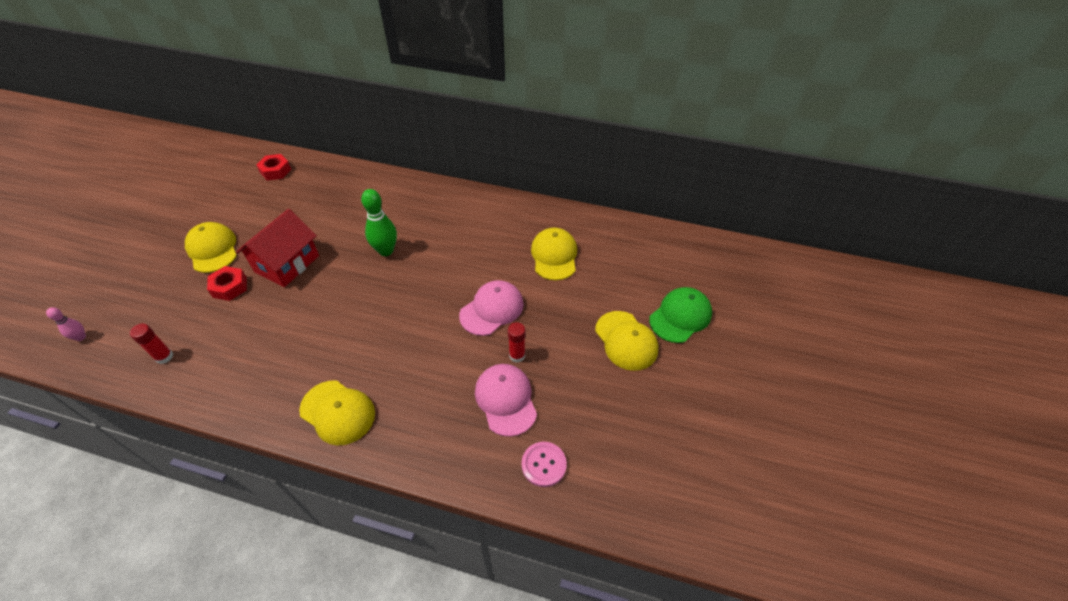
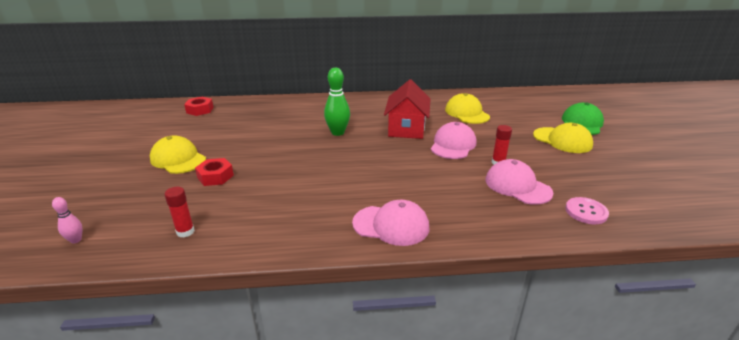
camera: 20 degrees left, 20 degrees down
(287, 264) = (258, 154): red house -> red house (407, 128)
(338, 412) = (391, 225): yellow cap -> pink cap

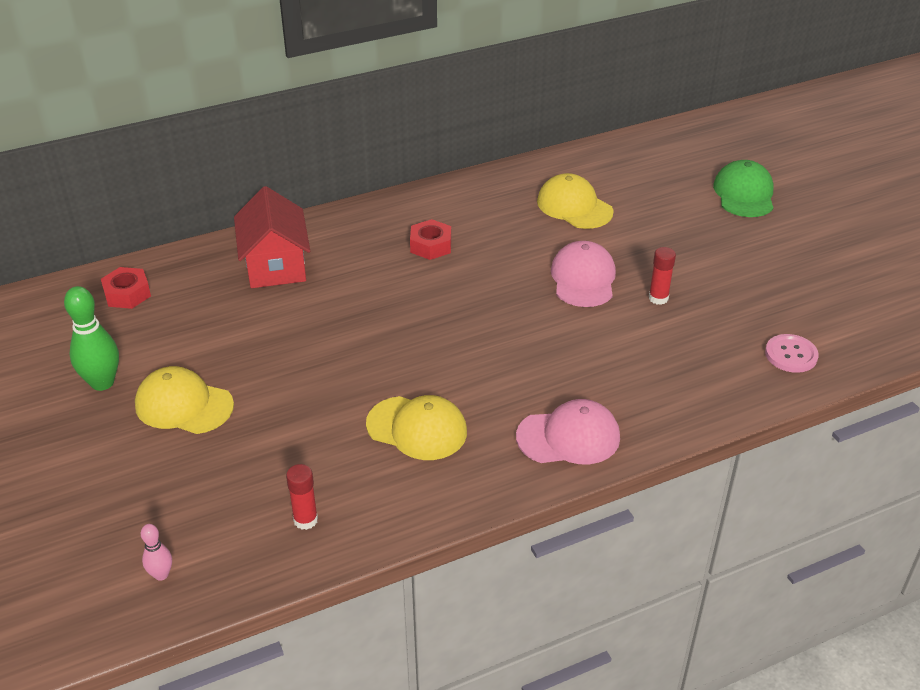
camera: 20 degrees left, 10 degrees up
(215, 176) = (272, 422): red nut -> red nut (430, 245)
(338, 132) = (399, 292): green bowling pin -> green bowling pin (102, 383)
(407, 128) = (500, 260): red house -> red house (275, 265)
(517, 186) = (697, 333): pink cap -> none
(562, 140) = (728, 235): yellow cap -> yellow cap (417, 428)

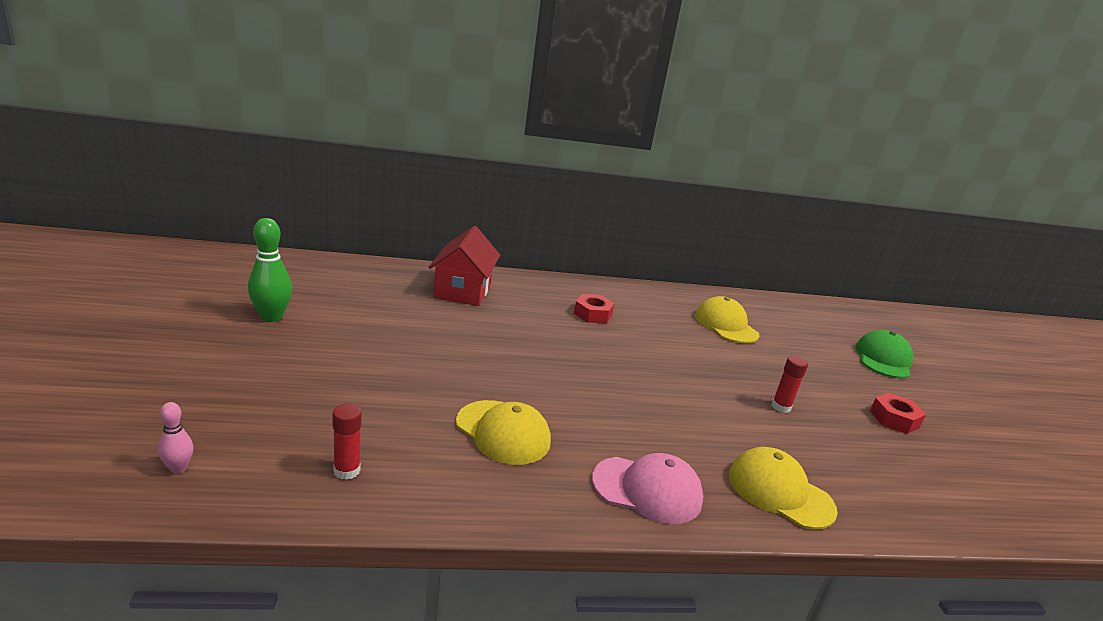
camera: 15 degrees right, 15 degrees down
(127, 294) = (341, 274): red nut -> red nut (894, 419)
(184, 405) = (319, 350): yellow cap -> yellow cap (780, 492)
(583, 278) = (714, 372): pink cap -> none
(791, 355) = (911, 495): pink button -> none

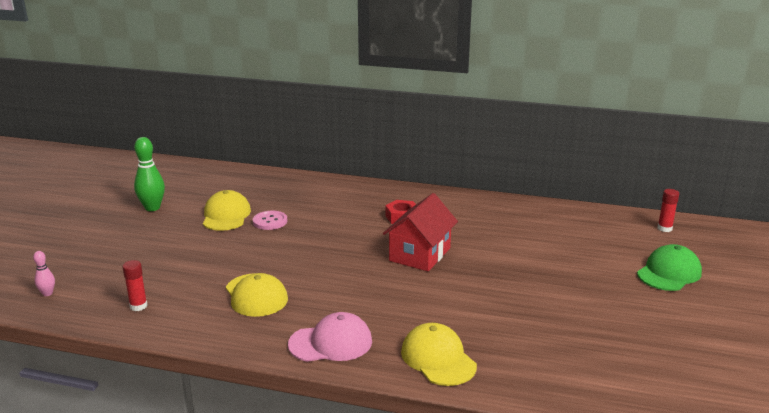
camera: 25 degrees right, 0 degrees up
(445, 327) = (270, 221): none -> pink button
(463, 290) = (305, 194): red house -> red house (420, 254)
(647, 489) = (331, 343): pink cap -> pink cap turned 45 degrees counterclockwise
(726, 325) = (524, 233): yellow cap -> yellow cap (226, 215)
(781, 407) = (507, 301): red glue stick -> red glue stick (664, 228)
(894, 419) = (615, 322): red nut -> none

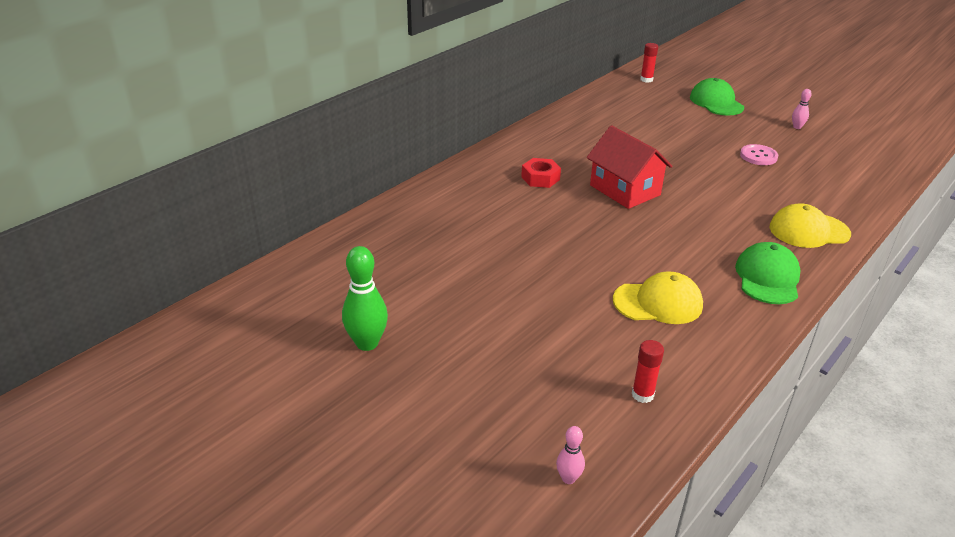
camera: 65 degrees left, 10 degrees up
(226, 215) = (444, 286): yellow cap -> none
(270, 221) = (487, 258): pink button -> pink button (758, 156)
(331, 343) = (767, 277): pink cap -> green cap
(679, 330) = (797, 127): none -> pink bowling pin

